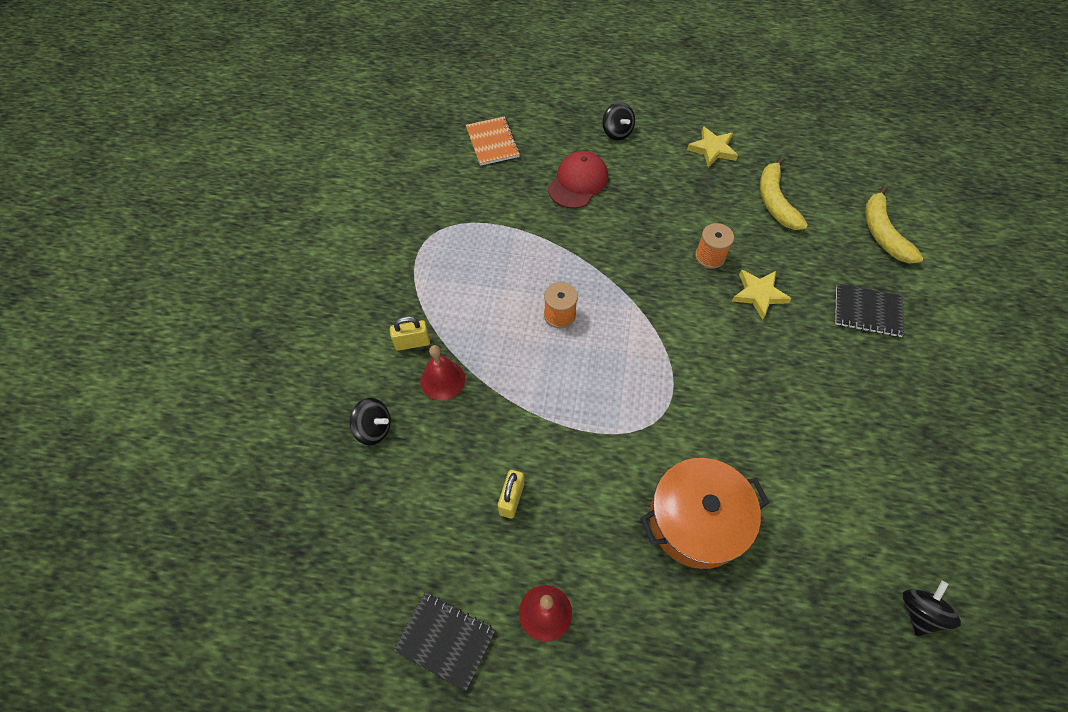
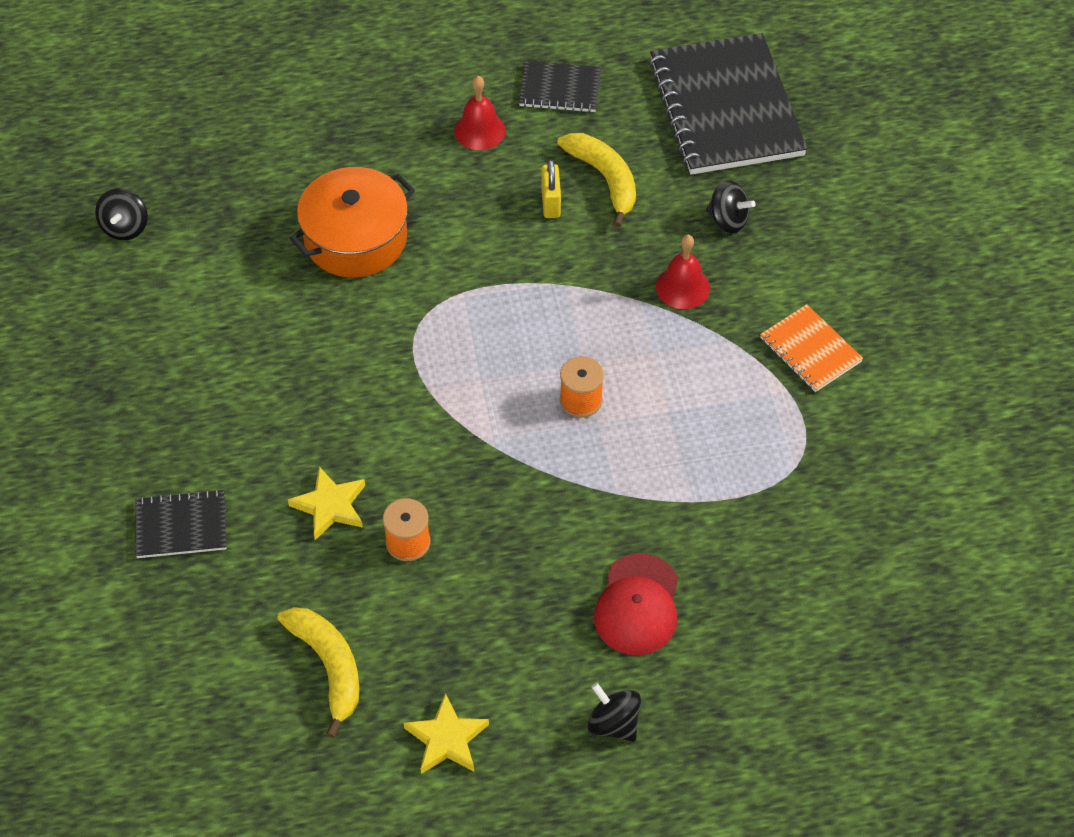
camera: 160 degrees right, 5 degrees down
(304, 553) = (725, 108): none -> black notebook
(374, 428) = (728, 220): black spinning top -> black spinning top turned 150 degrees counterclockwise
(412, 343) = (741, 315): yellow padlock -> none
(492, 142) = (802, 637): orange notebook -> orange notebook (810, 350)
(882, 233) = (160, 660): yellow banana -> yellow banana (604, 179)

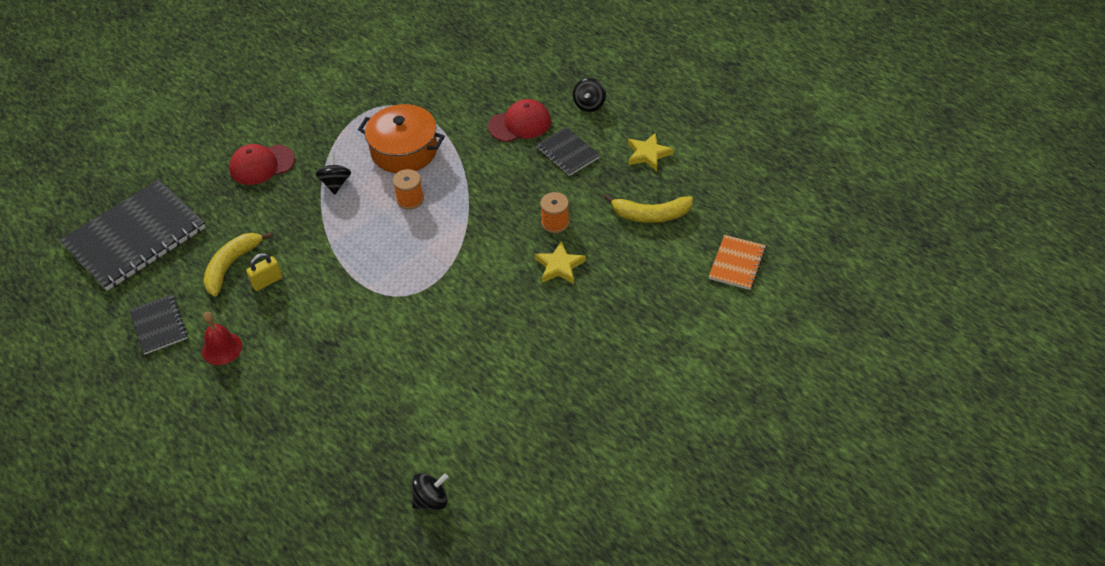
camera: 120 degrees left, 5 degrees down
(181, 526) = (625, 323): black notebook -> black notebook (567, 153)
(328, 667) = (651, 215): yellow banana -> yellow banana turned 120 degrees counterclockwise
(355, 238) = (358, 362): orange pot -> orange pot (404, 150)
(682, 287) = (299, 194): red bell -> none
(728, 220) = (234, 197): black spinning top -> black spinning top (335, 183)
(772, 269) = (261, 165): none -> red cap
(810, 350) = (312, 128): orange notebook -> orange notebook (737, 263)

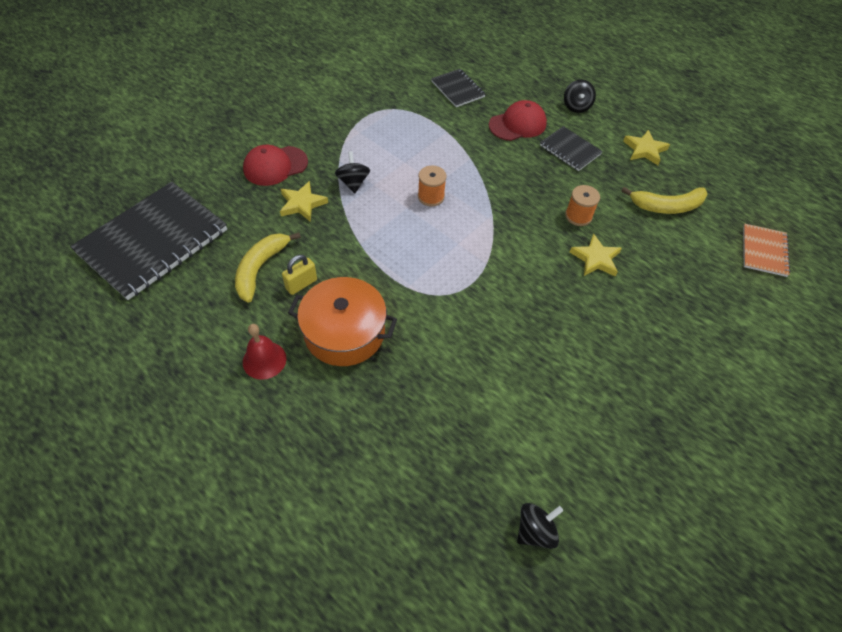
camera: 10 degrees left, 5 degrees up
(159, 325) = (190, 337): black notebook -> black notebook (457, 89)
(281, 204) = (302, 204): none -> yellow star
(404, 150) = (414, 150): orange pot -> orange pot (344, 332)

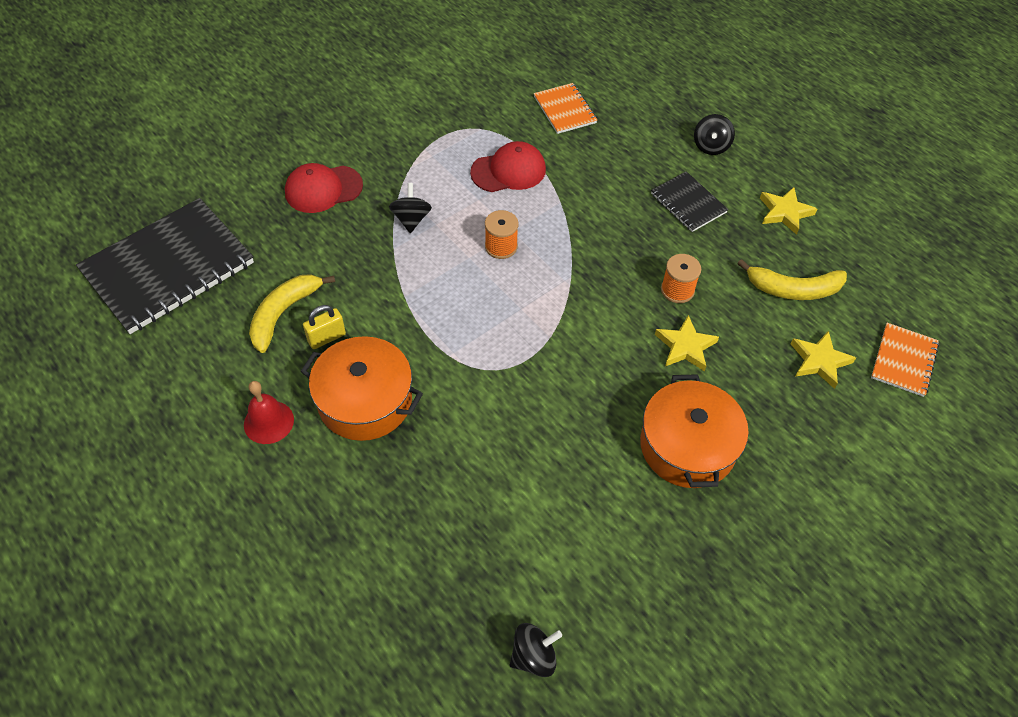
camera: 10 degrees right, 0 degrees up
(302, 204) = (346, 240): yellow star -> yellow star (819, 361)
(457, 89) = (565, 110): black notebook -> orange notebook
(518, 124) = (630, 163): red cap -> red cap (508, 171)
(617, 337) = (687, 446): none -> orange pot

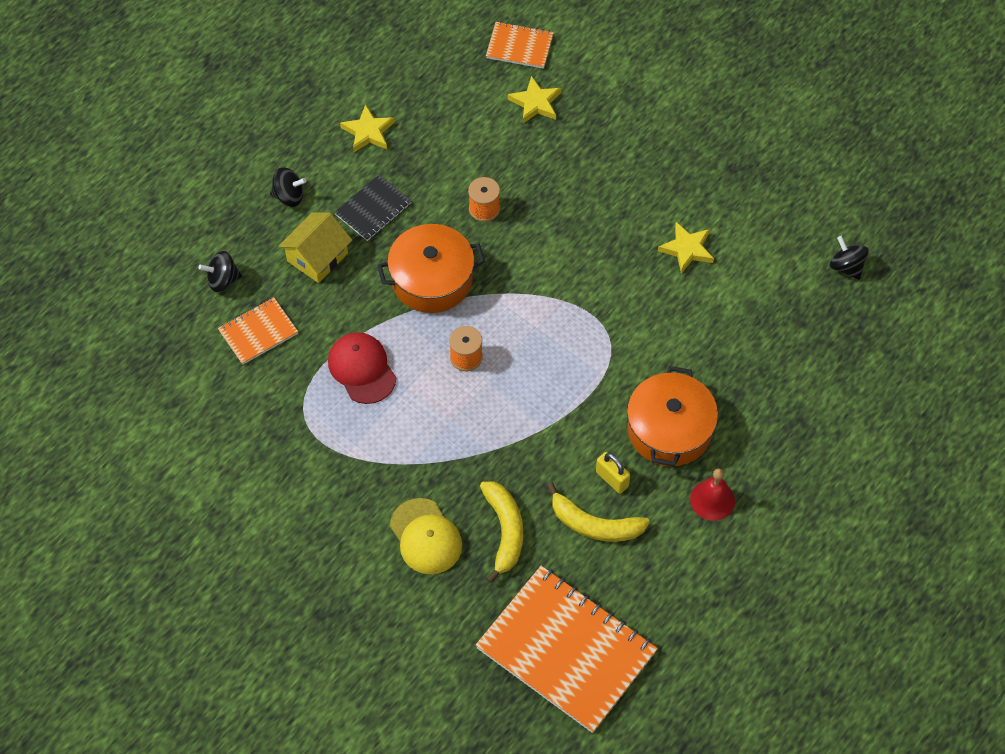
camera: 100 degrees left, 5 degrees up
(168, 268) = (566, 650): black notebook -> orange notebook
(323, 189) = (426, 537): red cap -> yellow cap
(411, 219) = (449, 443): black spinning top -> black spinning top (222, 280)
(638, 157) = (317, 257): none -> yellow house
(685, 346) = (546, 198): yellow star -> yellow star (687, 249)
(687, 446) = (644, 188): orange pot -> orange pot (432, 279)
(793, 289) = (461, 123): yellow banana -> yellow banana (504, 531)

